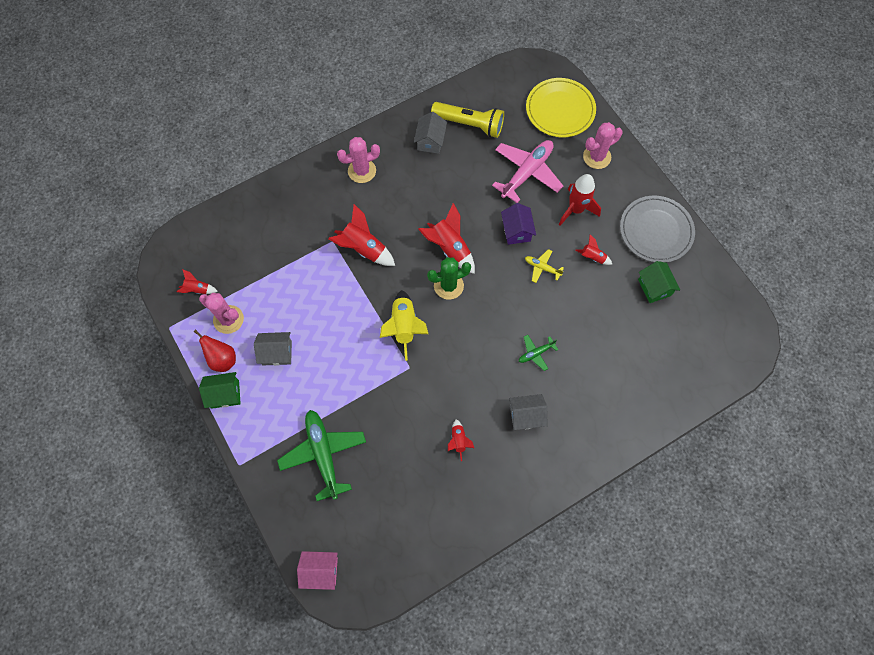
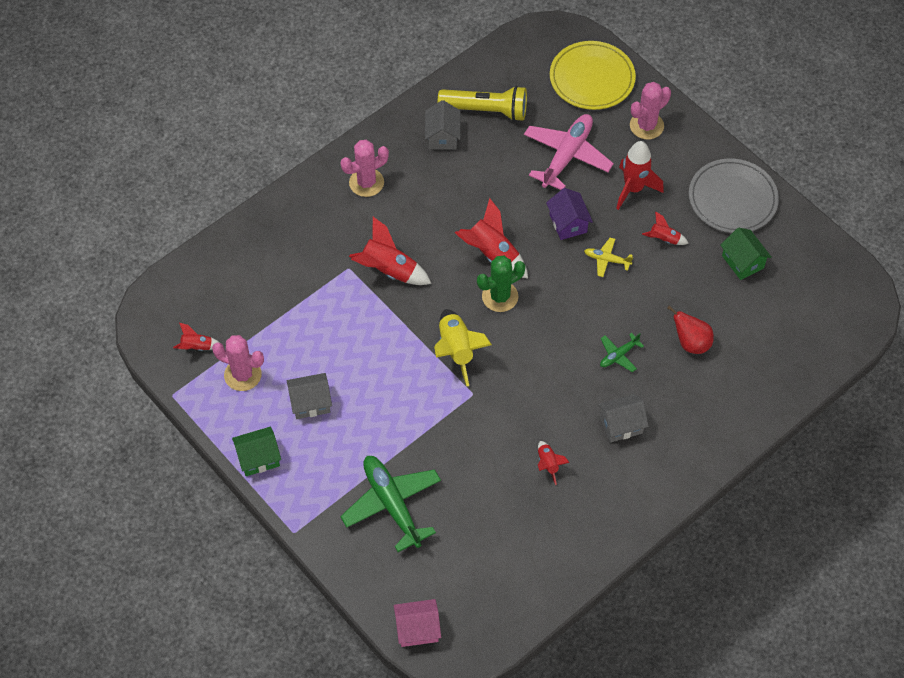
camera: 10 degrees left, 10 degrees down
(222, 359) = (246, 420): red pear -> red pear (691, 343)

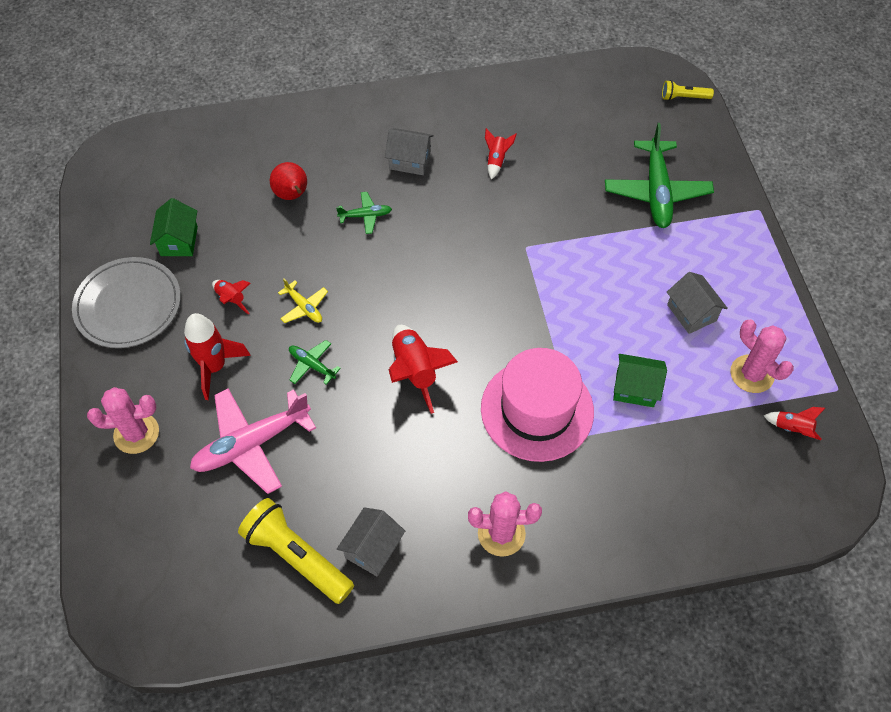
camera: 150 degrees left, 0 degrees up
(258, 458) = (767, 286): green house -> green house (635, 388)
(310, 403) = (691, 313): grey house -> grey house turned 45 degrees clockwise
(388, 270) = (537, 410): red rocket -> pink hat
(417, 629) = (684, 97): pink house -> yellow flashlight
(456, 350) = (515, 293): yellow rocket -> none
(500, 296) = (438, 324): green cactus -> none
(568, 223) = (312, 365): purple house -> green plane
(592, 78) = (141, 531): yellow plate -> none

